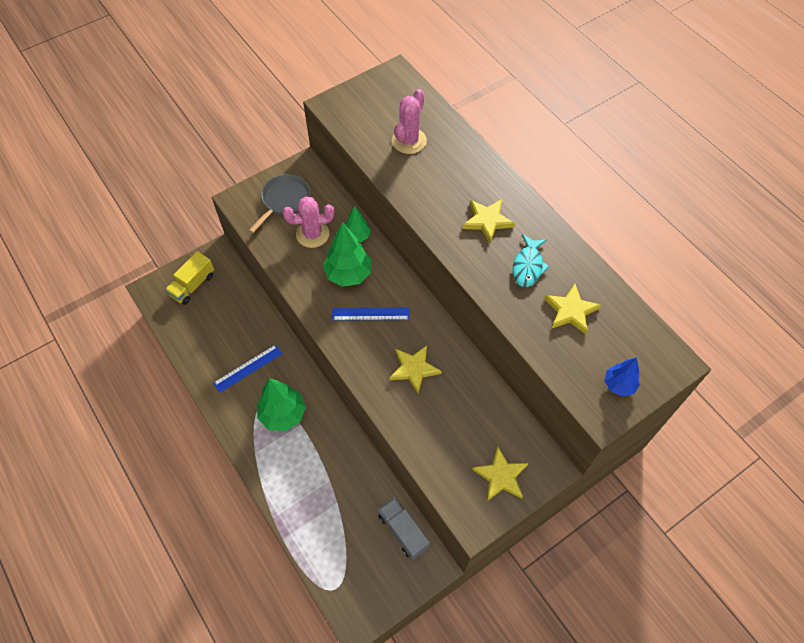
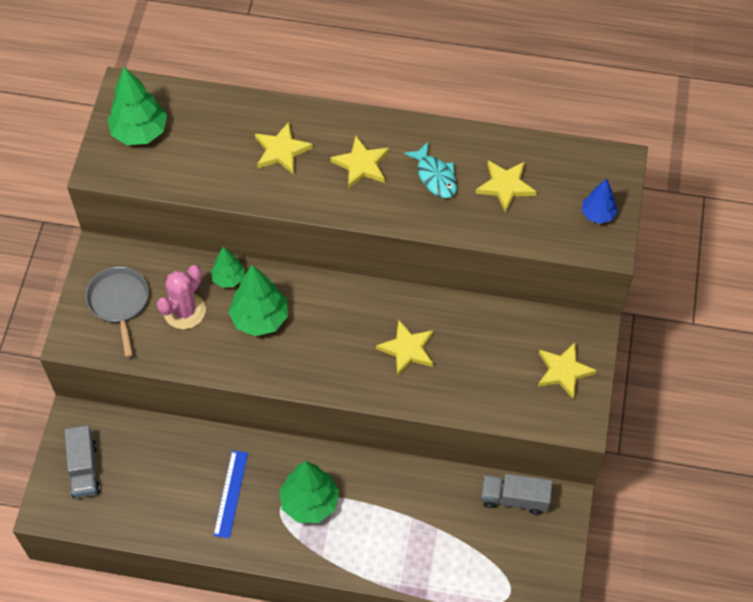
camera: 45 degrees left, 0 degrees up
(193, 285) = (84, 469): yellow truck -> grey truck
(370, 314) = (319, 336): blue ruler -> none
(376, 102) = (140, 132): none -> green tree
(409, 141) = (213, 146): pink cactus -> none
(446, 174) = (281, 151): none -> yellow star

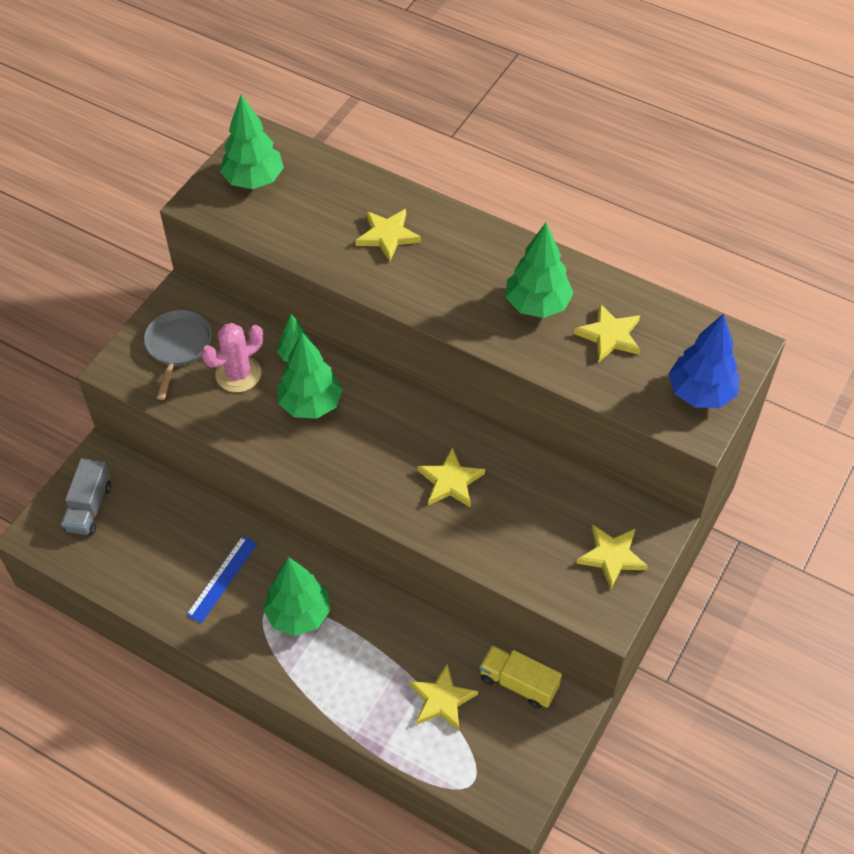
camera: 20 degrees right, 5 degrees down
(361, 164) = (464, 272): yellow star -> yellow star (442, 700)
(435, 176) = (537, 305): turquoise fish -> green tree
(514, 498) = (518, 683): grey truck -> yellow truck
(597, 214) = (700, 393): blue tree -> blue tree, size x1.70

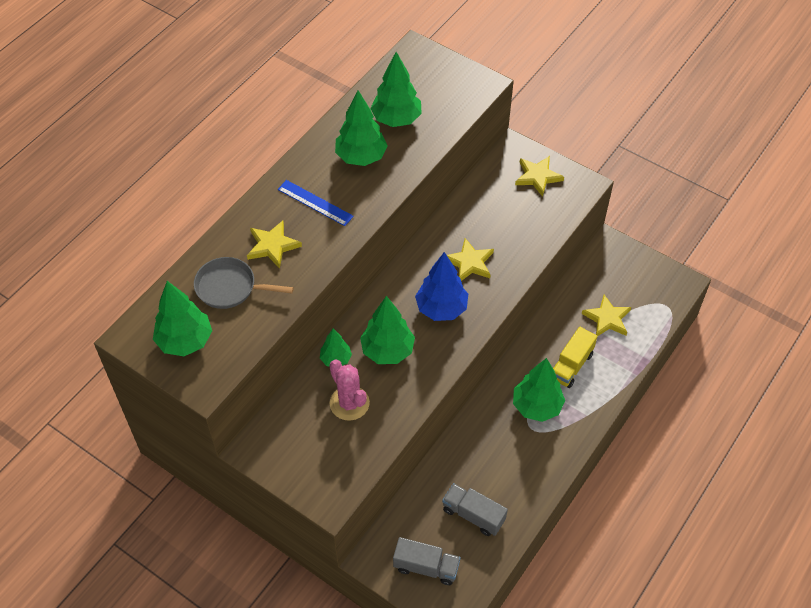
camera: 85 degrees left, 0 degrees up
(151, 551) = (473, 515): none -> grey truck
(178, 347) = (312, 451): grey pan -> grey pan (230, 287)
(222, 579) = (503, 460): blue ruler -> blue ruler (315, 203)
(518, 683) = (594, 273): yellow truck -> yellow truck (571, 365)
(609, 336) = (396, 119): yellow star -> green tree
(700, 393) = (452, 78): blue tree -> blue tree (441, 308)

